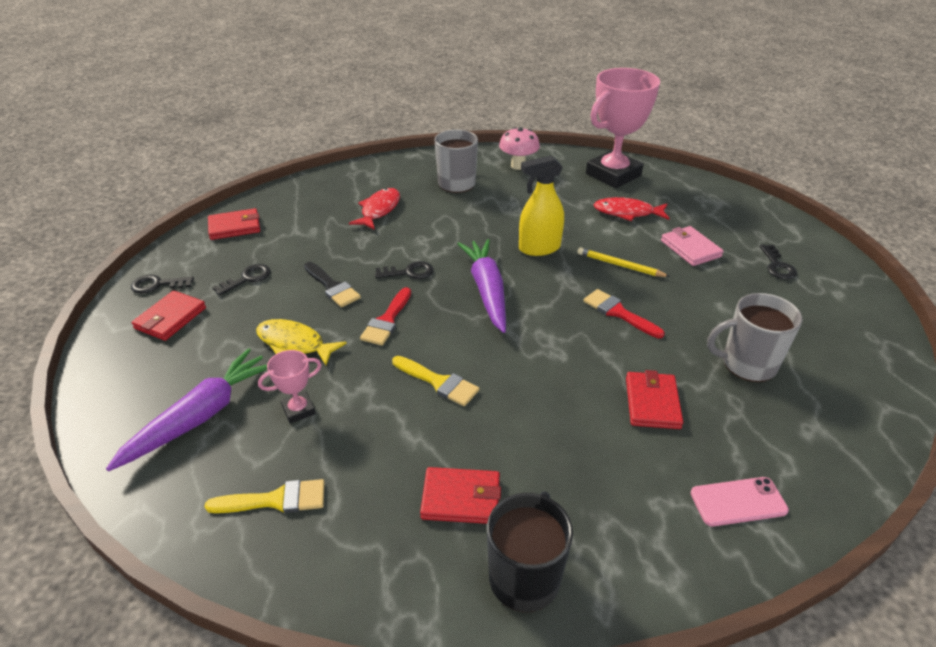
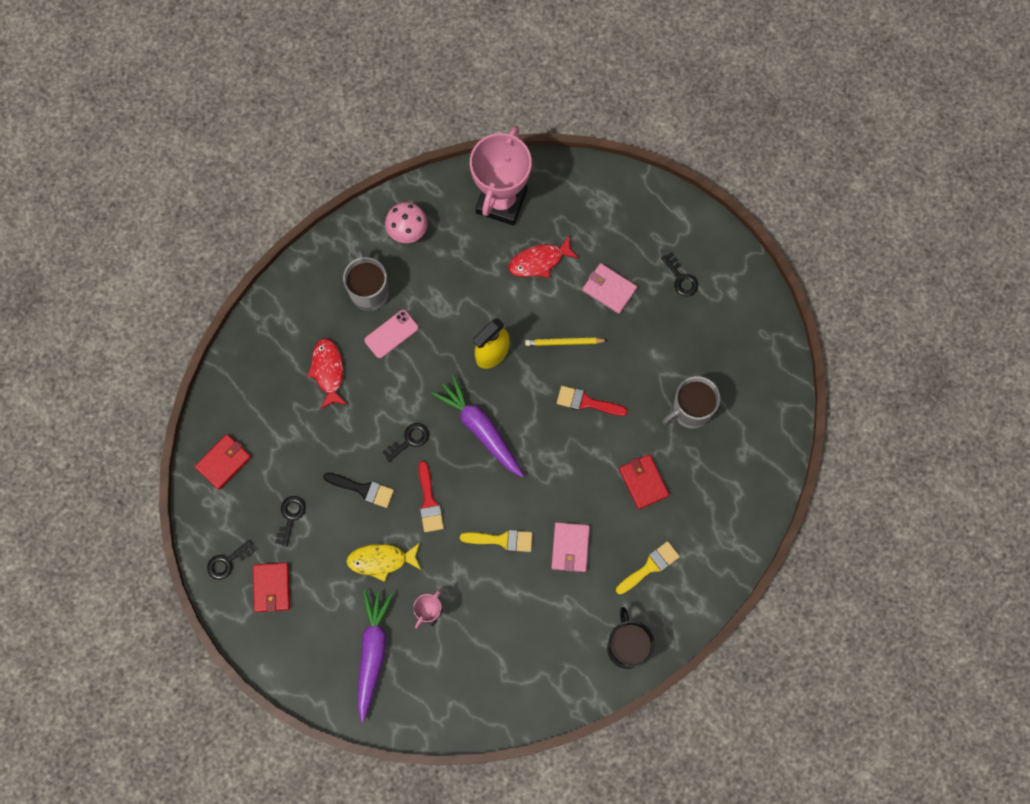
camera: 30 degrees left, 35 degrees up
(276, 500) = (467, 679): yellow brush -> yellow brush (650, 566)
(461, 498) = (568, 619): red wallet -> none
(516, 425) = (570, 548): none -> pink wallet
(738, 502) = (717, 535): pink phone -> pink phone (391, 334)

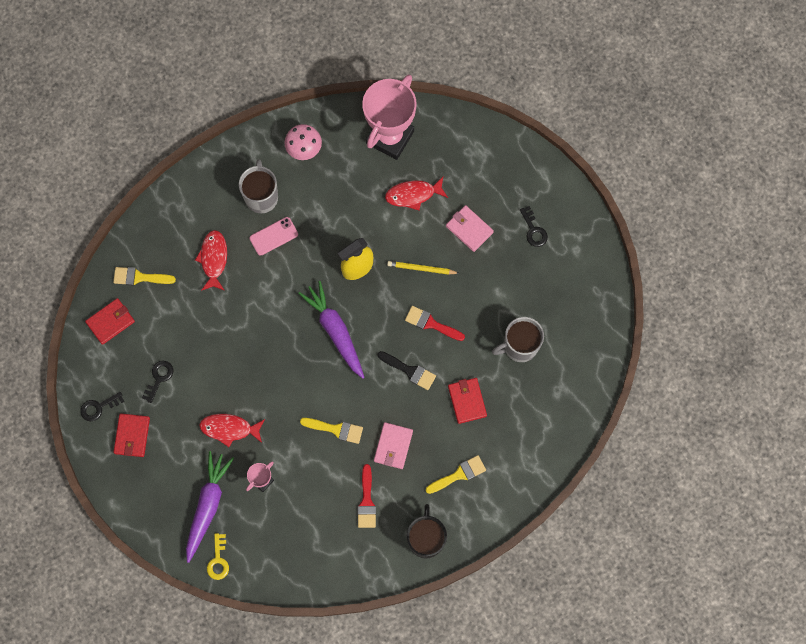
camera: 10 degrees right, 0 degrees up
(247, 406) = (139, 277): none -> yellow brush
(363, 489) = (225, 365): black brush -> black brush (410, 371)
(381, 560) = (229, 429): yellow fish -> red fish
(396, 713) = (218, 560): none -> yellow key
(409, 440) = (272, 330): black key -> none
(429, 502) = (279, 386): red brush -> red brush (366, 501)

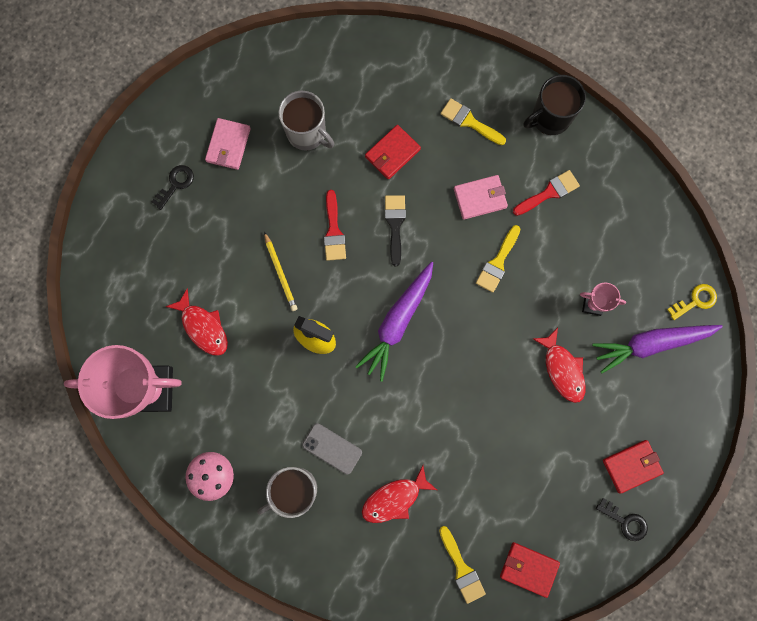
camera: 120 degrees left, 5 degrees up
(159, 378) = (556, 476): black key -> none
(274, 236) = (332, 448): pink phone -> grey phone
(336, 429) = (497, 262): yellow brush -> yellow brush turned 135 degrees counterclockwise
(469, 229) = (210, 249): pink wallet -> pink wallet (228, 145)

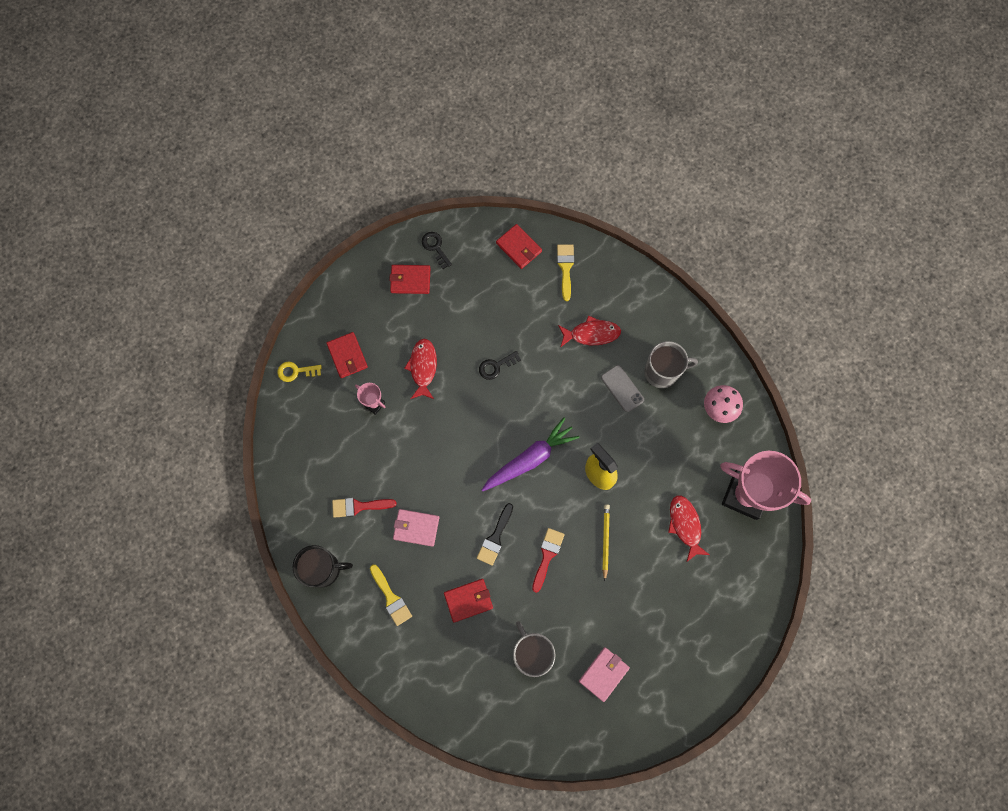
camera: 155 degrees left, 5 degrees down
(176, 184) = (662, 659): black key -> black key (496, 366)
(497, 262) = (429, 469): yellow brush -> none
(651, 344) = (347, 356): purple carrot -> red wallet

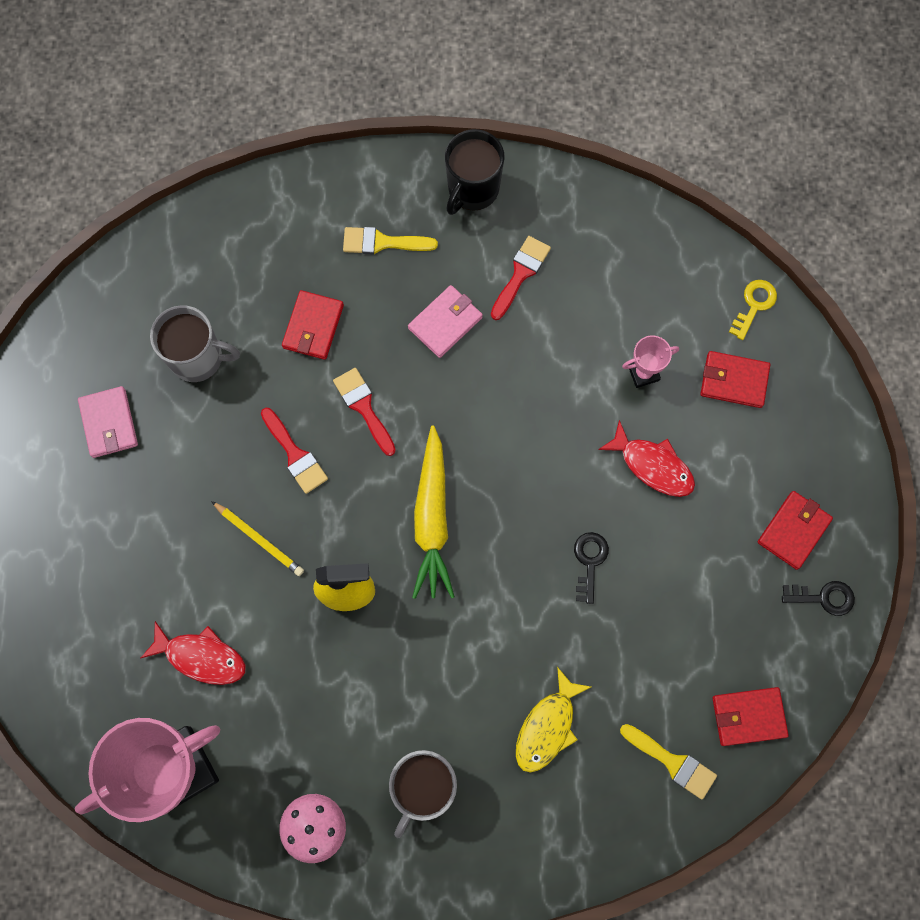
camera: 125 degrees right, 0 degrees up
(495, 538) = (363, 407): black brush -> red brush
(530, 458) = (432, 519): purple carrot -> yellow carrot
(591, 334) = (547, 727): red fish -> yellow fish
(622, 388) = (440, 711): grey phone -> none

